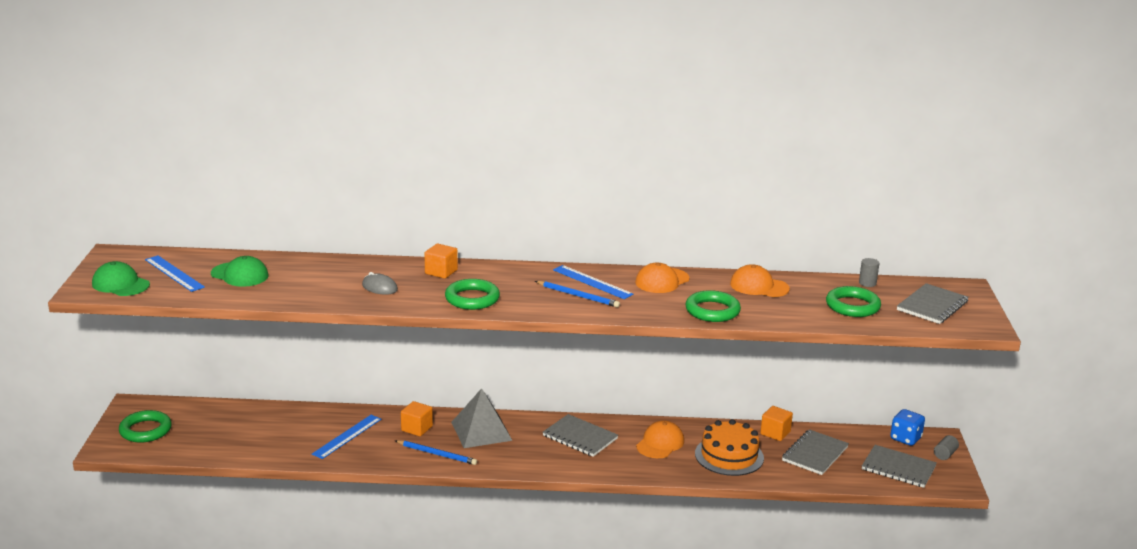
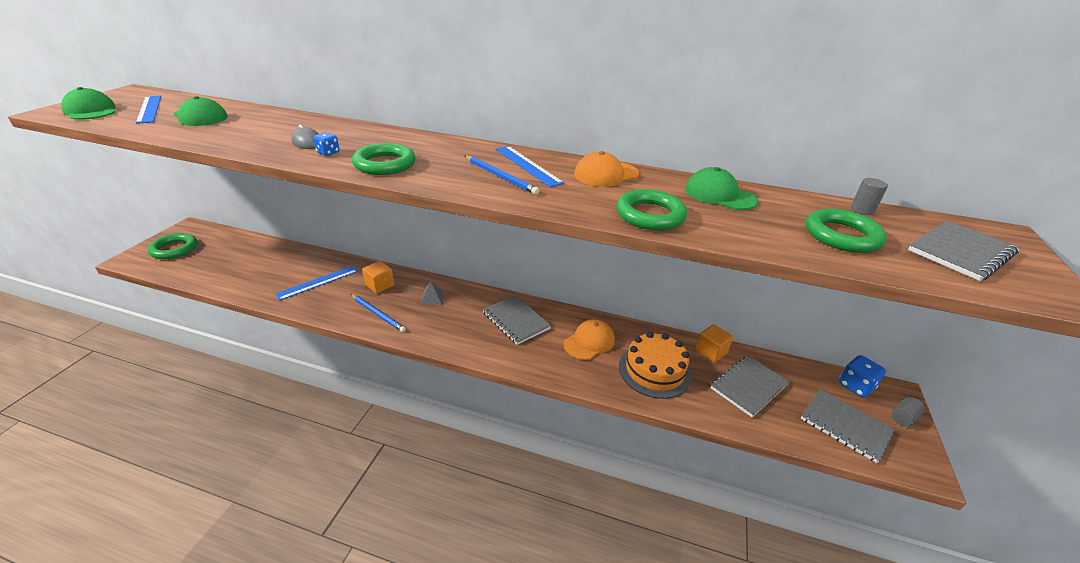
camera: 15 degrees right, 10 degrees up
(411, 295) = (328, 153): none -> blue dice
(441, 272) = (383, 137): orange cube -> none
(481, 431) = (432, 297): grey pyramid -> grey pyramid, size x0.46
(759, 286) = (719, 195): orange cap -> green cap

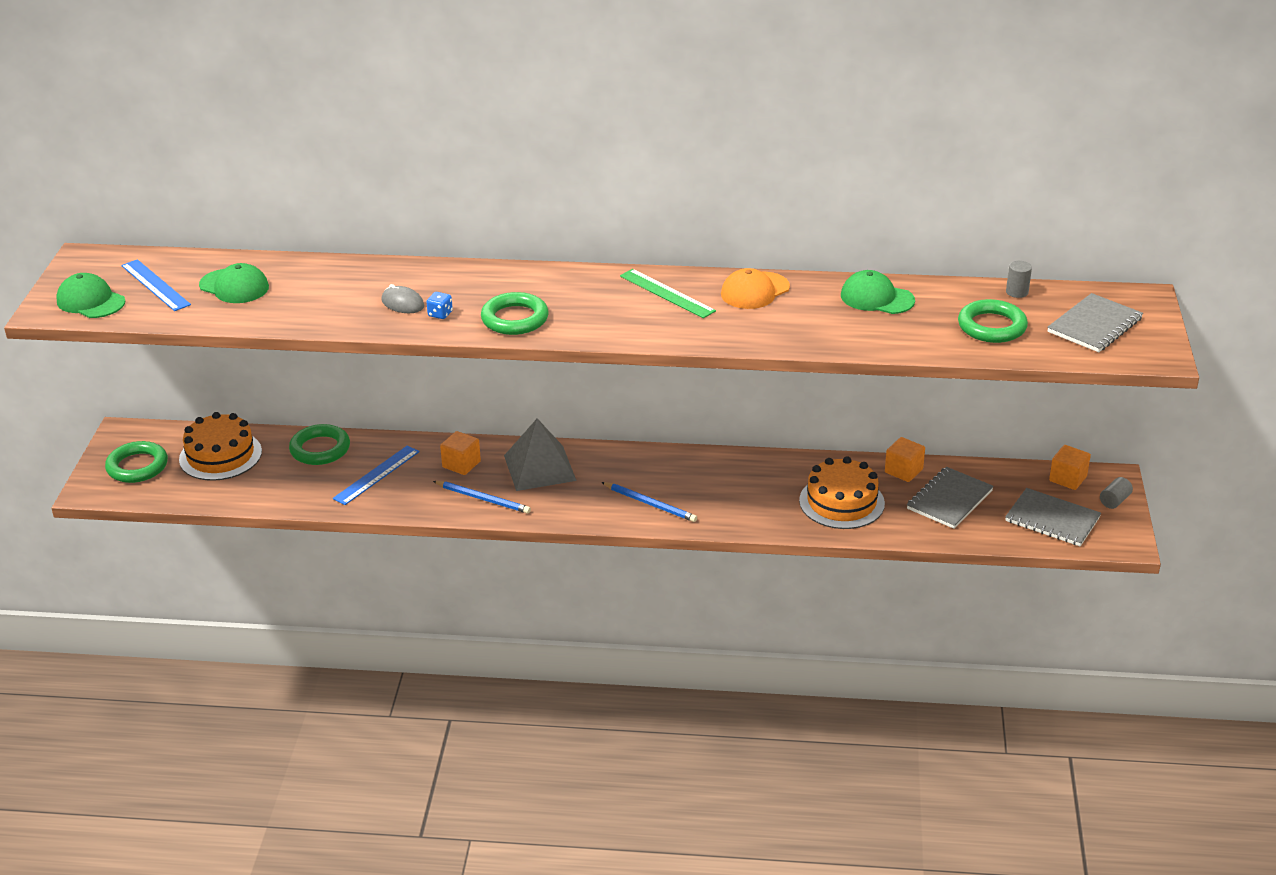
camera: 10 degrees left, 0 degrees up
(231, 251) = (220, 455): none -> orange cake
(432, 297) = (540, 467): grey pyramid -> grey pyramid, size x2.17
(500, 177) = (646, 314): blue pencil -> blue pencil (650, 504)
(516, 320) = (660, 476): grey notebook -> none
(527, 165) = (667, 293): blue ruler -> green ruler
(589, 342) = (758, 485): orange cap -> none
(650, 215) = (812, 334): green ring -> green ring (320, 449)
(855, 386) = (1068, 479): blue dice -> orange cube

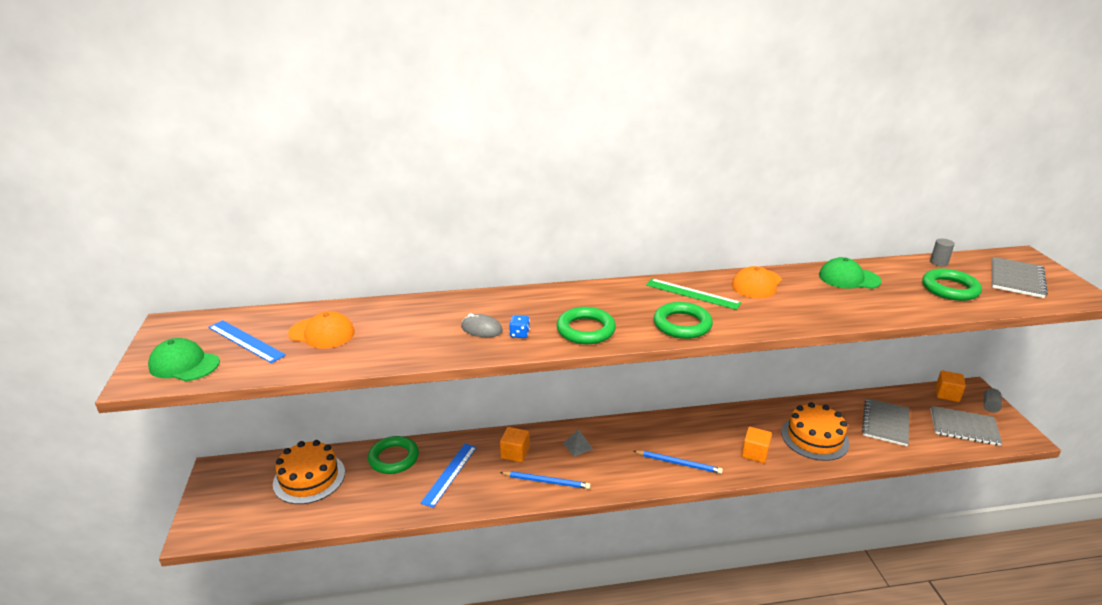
camera: 15 degrees left, 5 degrees down
(137, 466) = (235, 501): green ring -> green ring (682, 324)
(234, 286) = (322, 333): green cap -> orange cap
(540, 467) = (578, 446): grey pyramid -> grey pyramid, size x0.46
(903, 471) = (838, 405): orange cube -> orange cube (755, 453)

